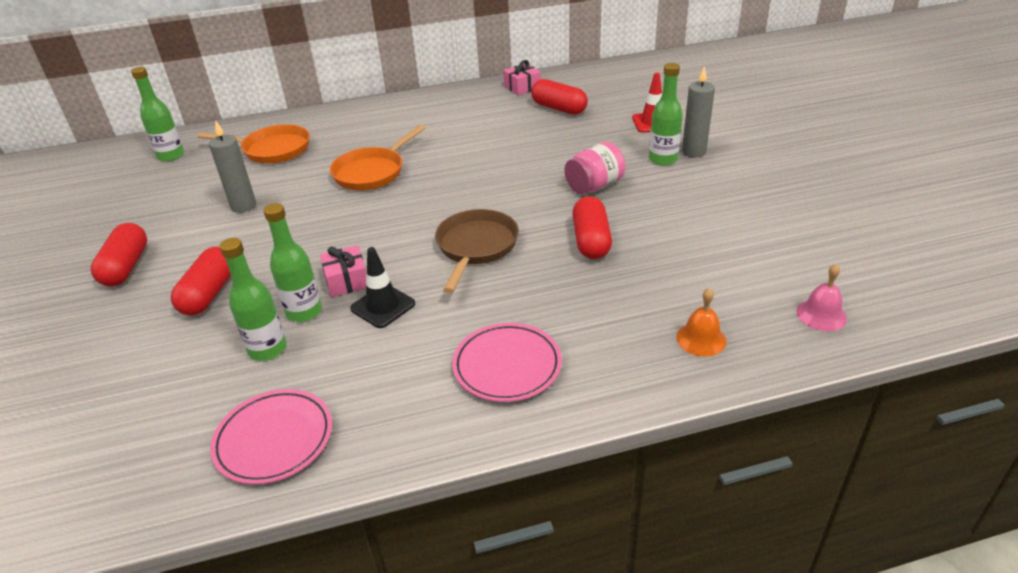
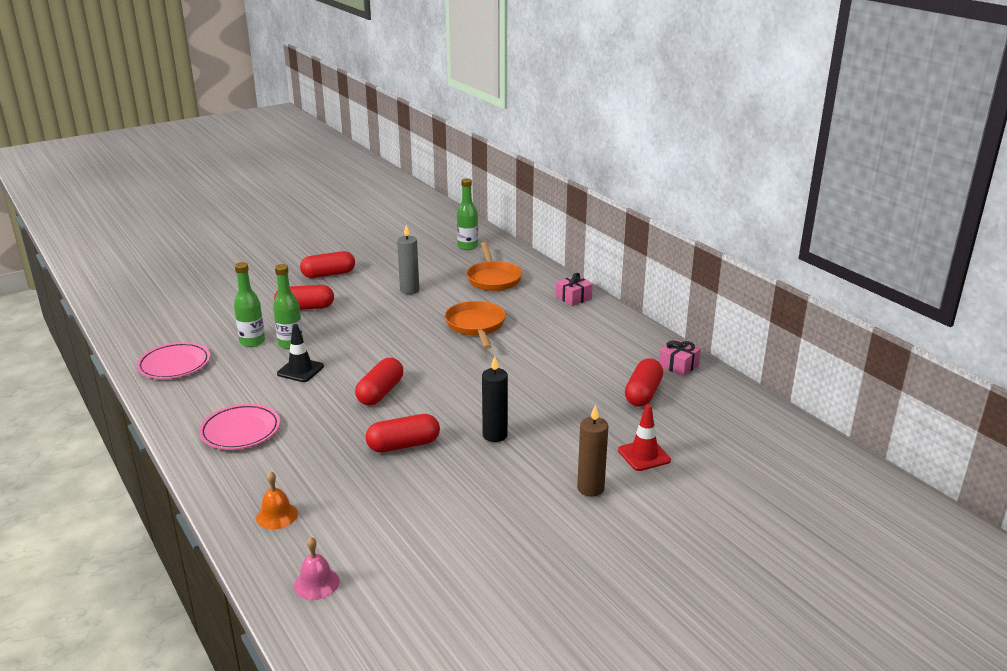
camera: 70 degrees right, 10 degrees down
(347, 281) = (327, 350): pink gift -> pink gift (573, 298)
(372, 172) = (476, 326): orange pan -> orange pan turned 60 degrees clockwise
(476, 247) = (380, 392): brown pan -> red capsule
(594, 186) = (495, 435): pink jar -> black candle
(663, 159) = (564, 470): green bottle -> none
(693, 152) = (590, 488): grey candle -> brown candle

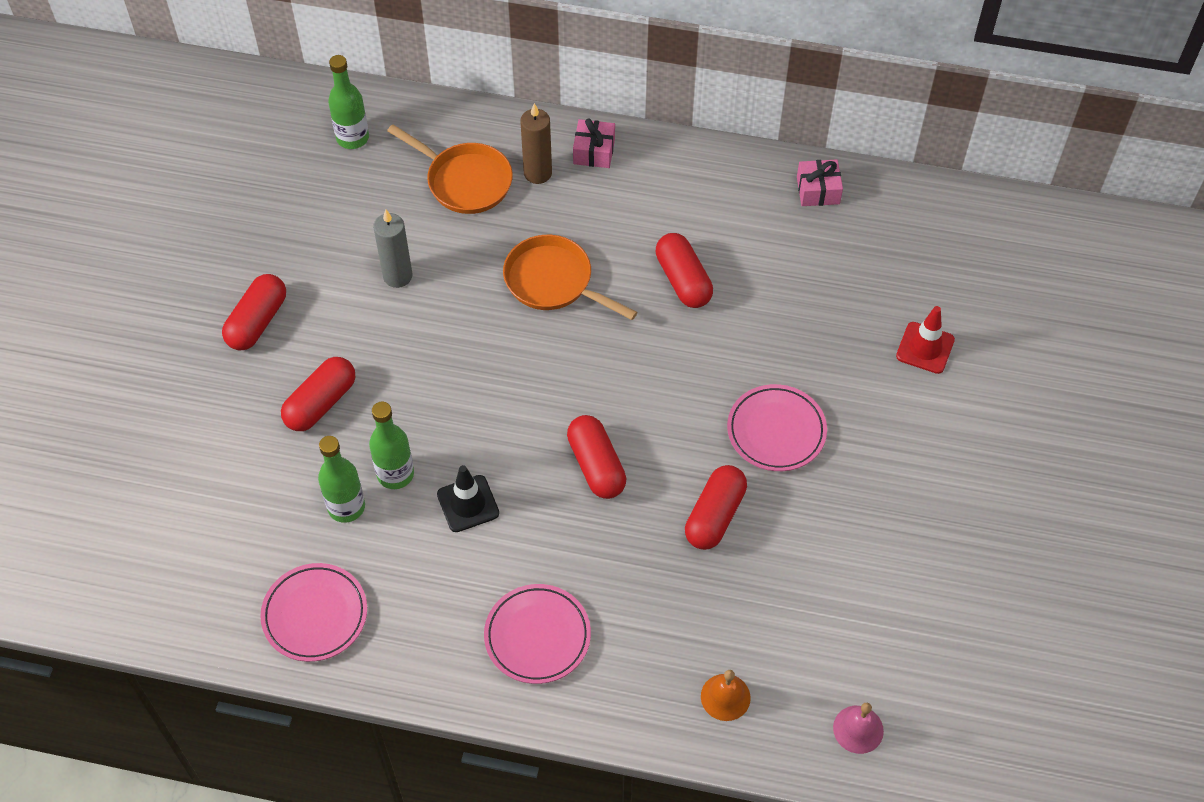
camera: 45 degrees left, 30 degrees up
(495, 435) = (776, 431): black candle -> pink plate
(590, 488) = (930, 428): brown candle -> brown candle (537, 173)
(643, 393) = (833, 260): red capsule -> red capsule (683, 280)

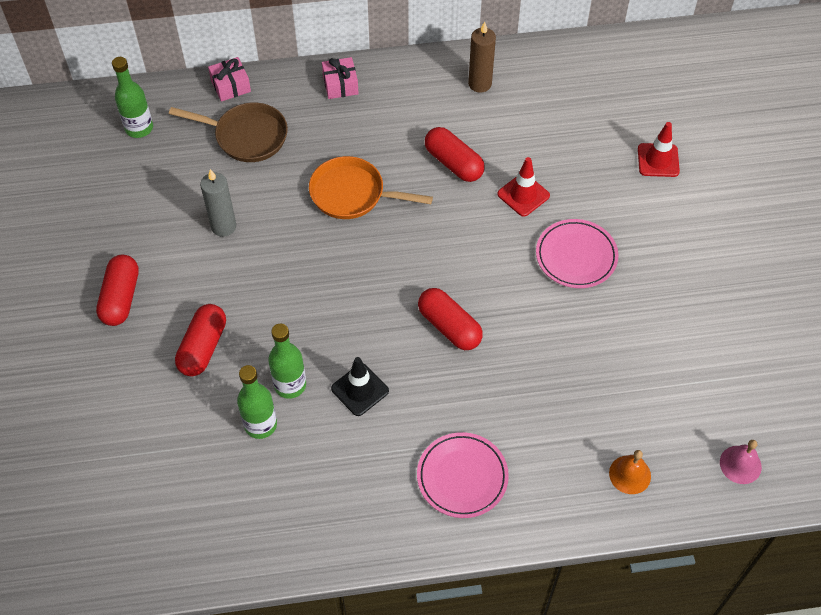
camera: 20 degrees left, 0 degrees up
(315, 615) = (272, 522): pink plate -> none
(465, 181) = (246, 136): orange pan -> brown pan
(537, 173) = (303, 114): brown candle -> brown candle (480, 84)
(715, 516) = (558, 336): red capsule -> none
(747, 341) = (523, 195): none -> red traffic cone
(818, 190) = (526, 66): pink gift -> pink gift (230, 86)

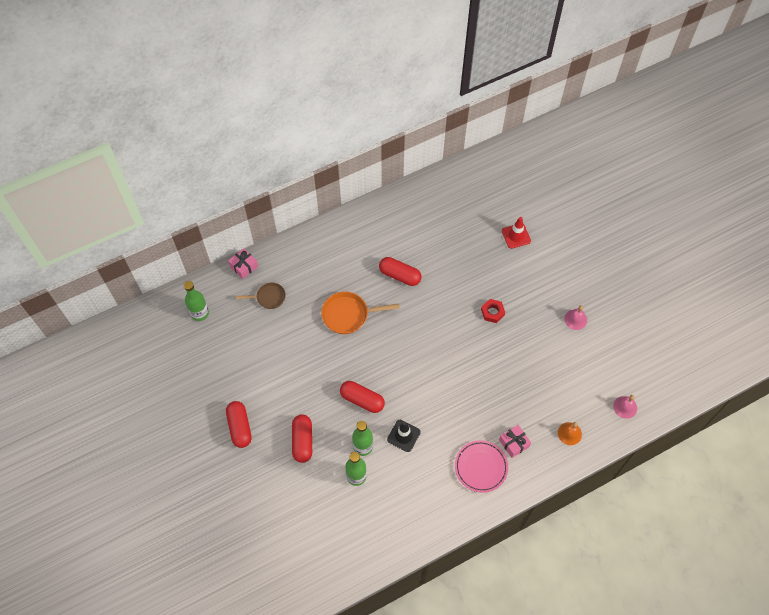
camera: 20 degrees left, 5 degrees up
(223, 226) = (281, 361): grey candle -> none
(246, 136) = (269, 297): brown pan -> brown pan, size x0.64
(340, 85) = (311, 245): pink gift -> pink gift (514, 443)
(449, 327) = (438, 380): red capsule -> red capsule (362, 400)
(480, 84) = (394, 218): brown candle -> none
(523, 195) = (448, 283): red traffic cone -> none
(576, 256) = (492, 312): pink plate -> red nut
(707, 307) = (575, 319): none -> pink bell

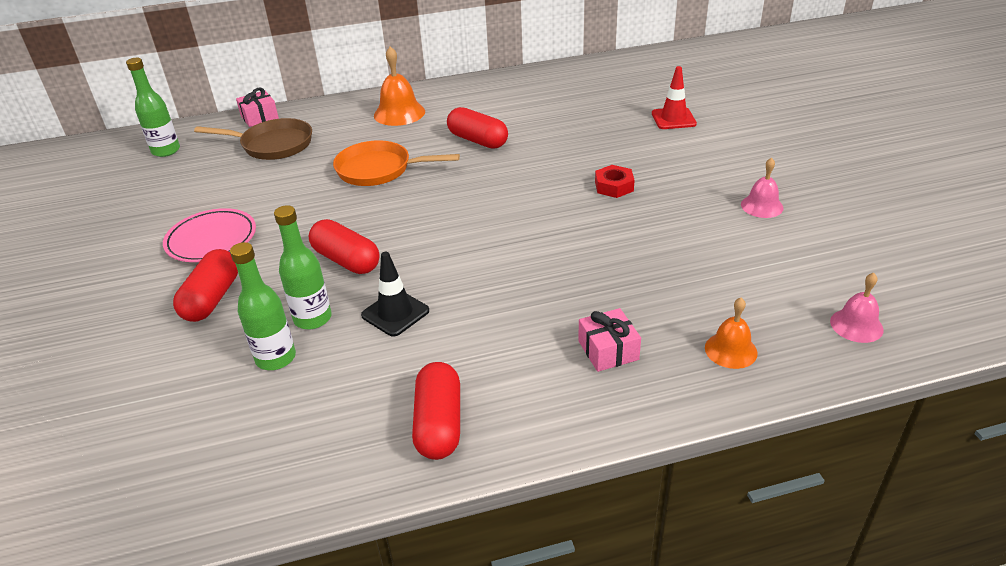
camera: 15 degrees right, 25 degrees down
(240, 427) = (123, 269): red capsule -> red capsule (439, 424)
(269, 297) = (273, 145): brown pan -> brown pan, size x1.57
(338, 250) = (399, 113): none -> orange bell
(481, 467) = (528, 377): pink plate -> pink plate (211, 240)

